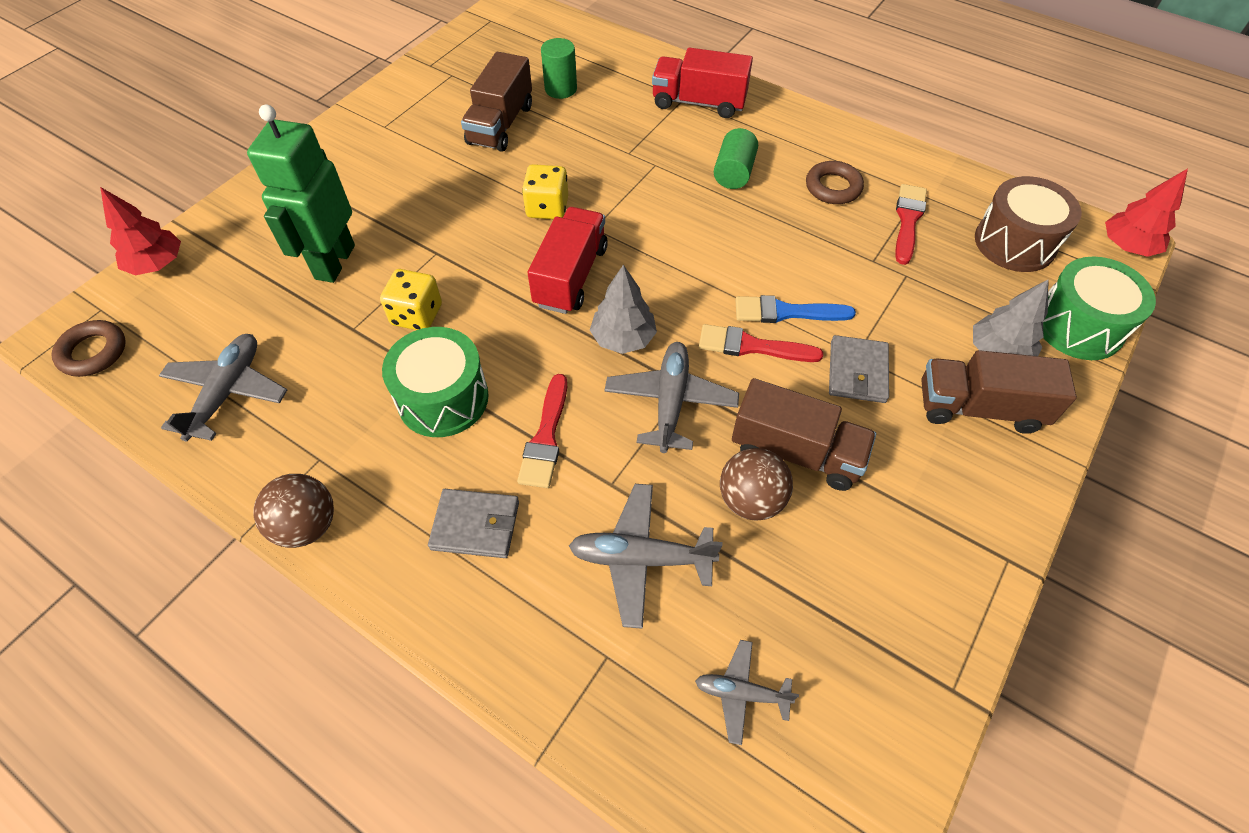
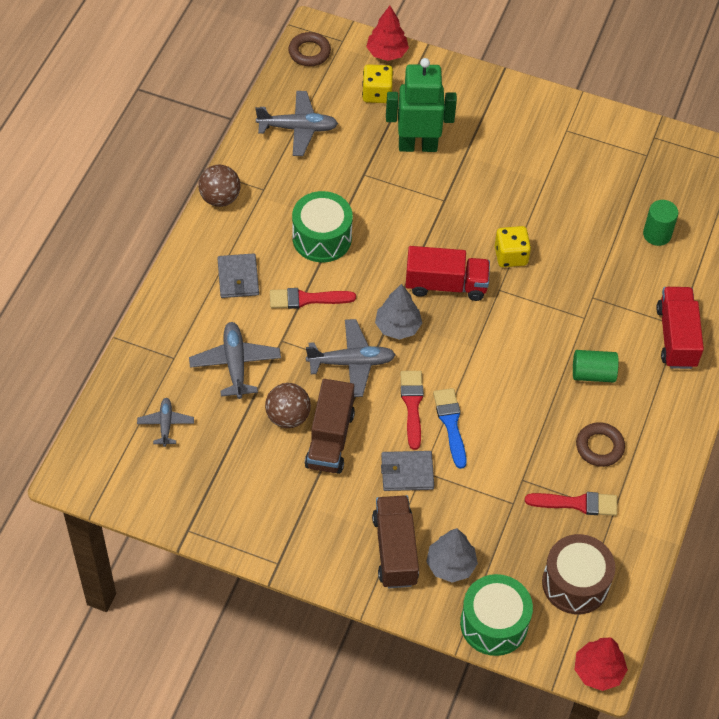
camera: 75 degrees right, 0 degrees up
(417, 315) = (385, 205): yellow dice -> yellow dice (377, 93)
(500, 124) = (596, 204): brown truck -> none

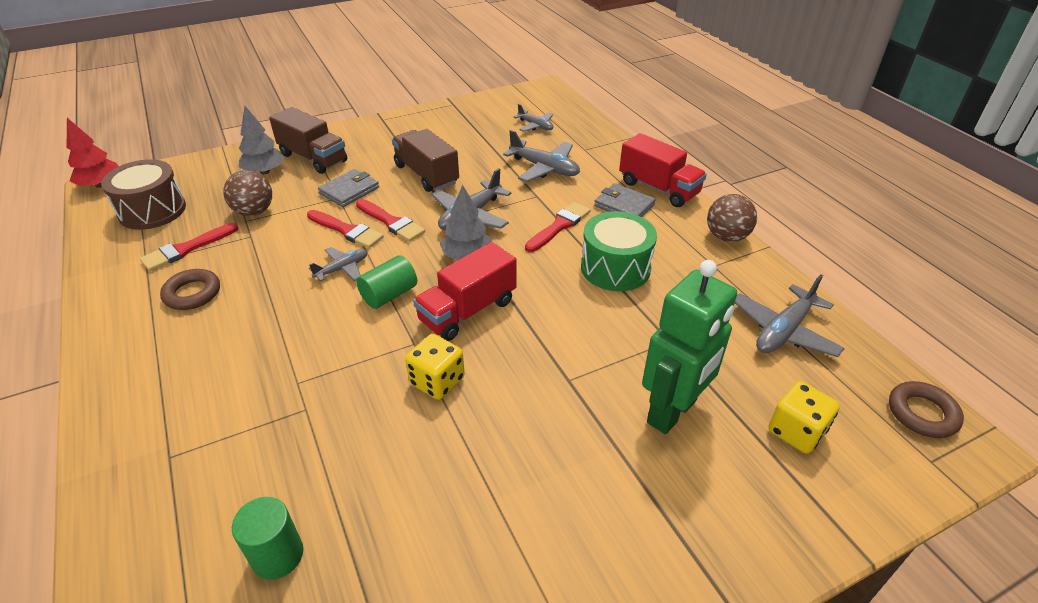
camera: 135 degrees right, 15 degrees down
(288, 417) = (470, 168): brown ball -> brown ball (254, 212)
(387, 53) = (877, 495): red tree -> none
(451, 424) = (347, 230): blue brush -> red brush
(487, 386) = (342, 269): none -> grey plane
(494, 624) = (204, 166): green drum -> none
(593, 374) = (244, 341): green cylinder -> green cylinder (389, 295)
(676, 337) = (164, 441): red truck -> red truck (658, 188)

